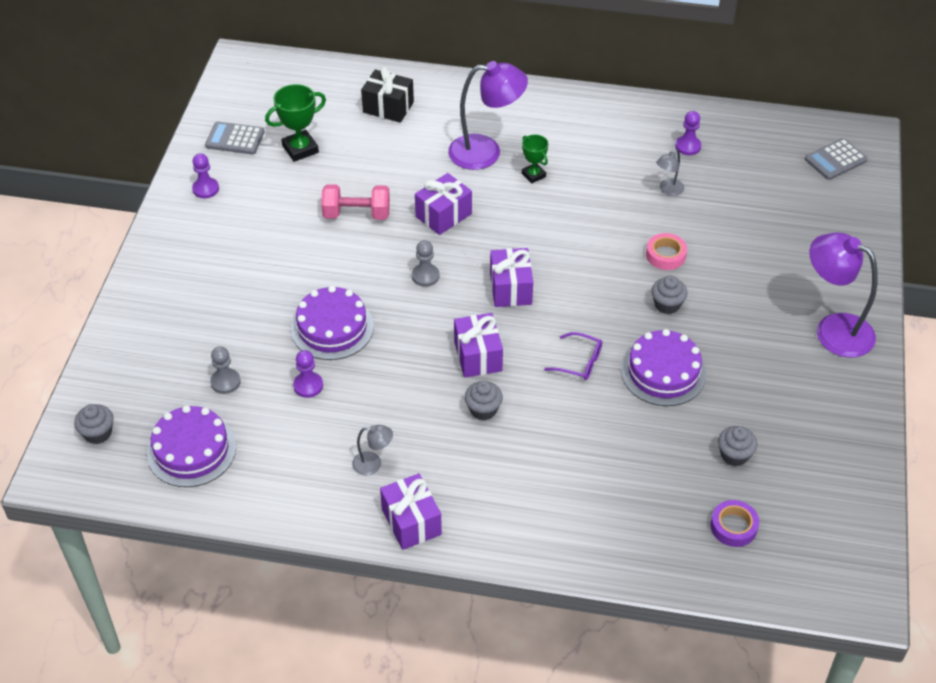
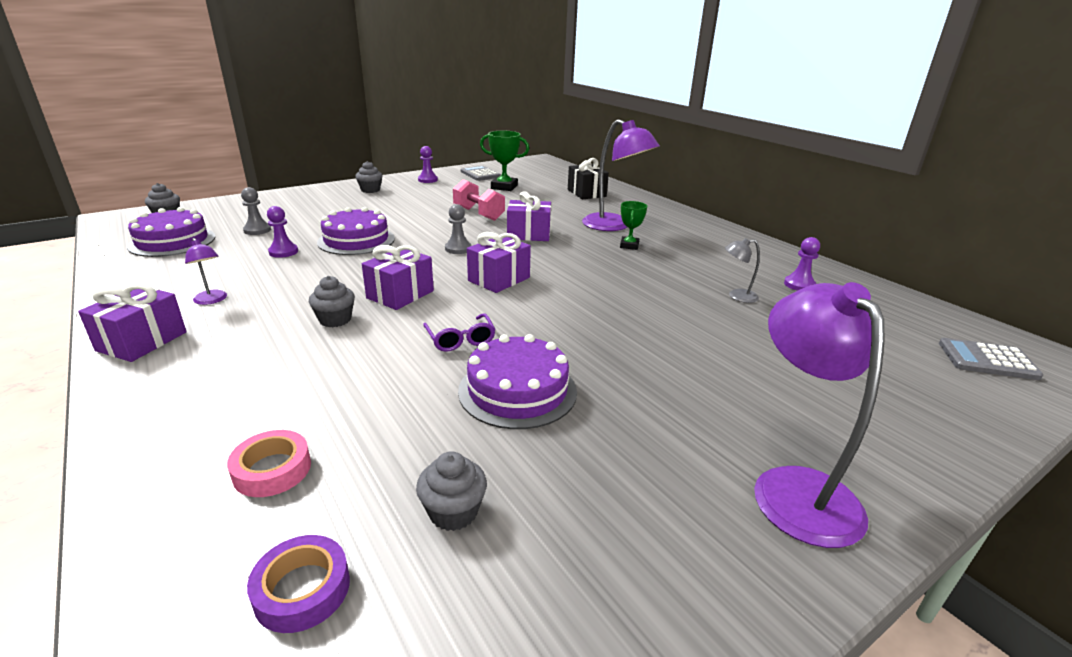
camera: 45 degrees right, 20 degrees down
(373, 464) = (212, 300): grey lamp -> purple lamp
(665, 255) = (667, 325): pink tape -> pink tape (272, 469)
(667, 305) = (610, 352): grey cupcake -> grey cupcake (370, 190)

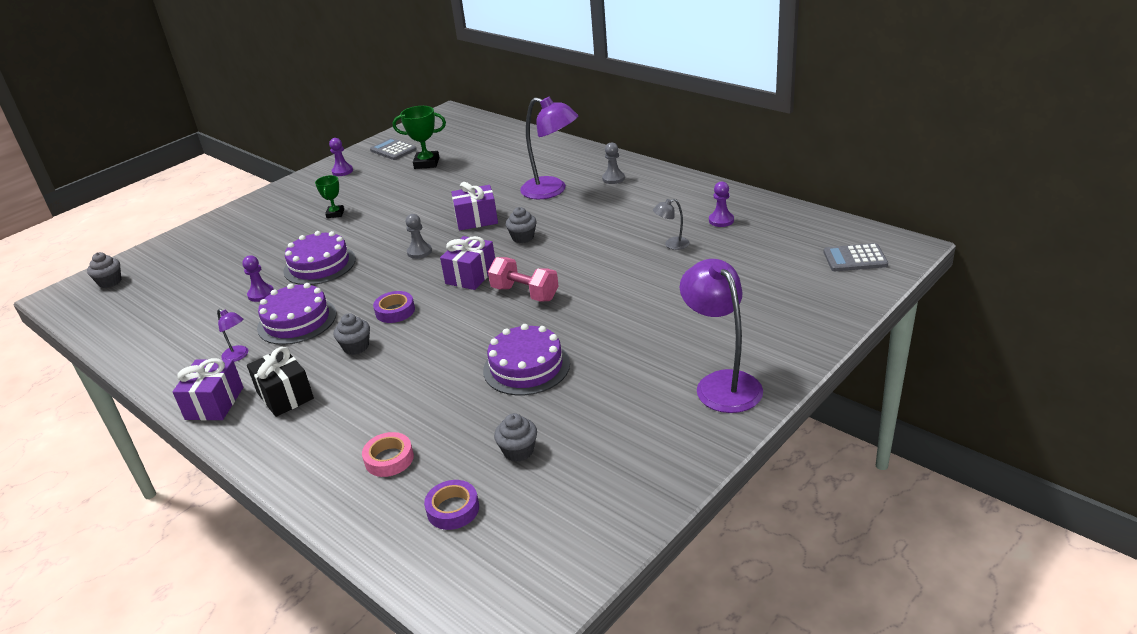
camera: 10 degrees left, 5 degrees up
(172, 241) = (145, 309): purple cake -> purple cake (297, 321)
(257, 230) = (216, 276): grey pawn -> grey pawn (613, 178)
(370, 190) = (291, 199): grey cupcake -> grey cupcake (523, 237)
(400, 294) = (395, 311): purple gift -> purple tape
(460, 339) = (466, 338): purple glasses -> none
(478, 214) = (418, 205): pink dumbbell -> pink dumbbell (525, 293)
(586, 193) = (512, 152): black gift -> black gift (285, 395)
(629, 245) = (572, 211): green trophy -> green trophy (335, 214)

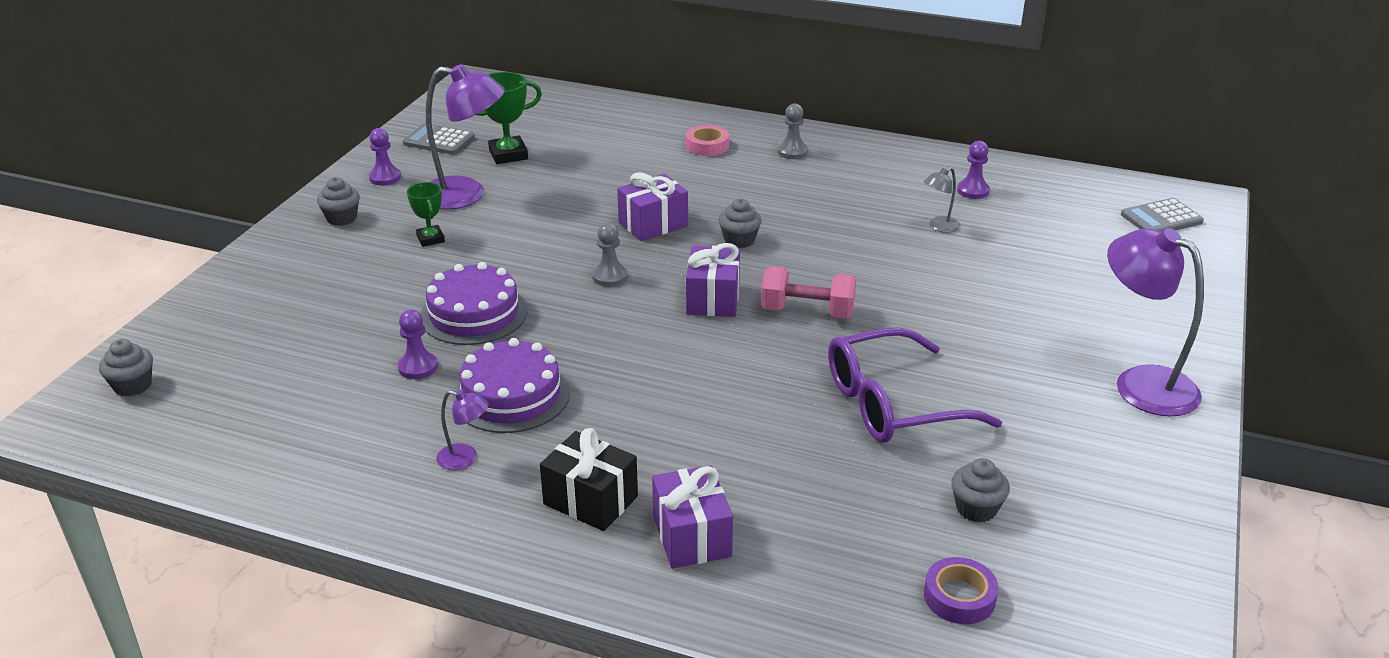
camera: 25 degrees left, 0 degrees up
(214, 403) = (490, 531): purple gift -> purple gift (692, 536)
(356, 347) = (635, 417): grey cupcake -> grey cupcake (341, 218)
(389, 459) = (818, 553): pink tape -> pink tape (707, 146)
(395, 311) = (648, 360): purple tape -> none
(526, 367) = (893, 404): purple cake -> purple glasses
(552, 190) = (724, 175): purple lamp -> purple lamp (466, 195)

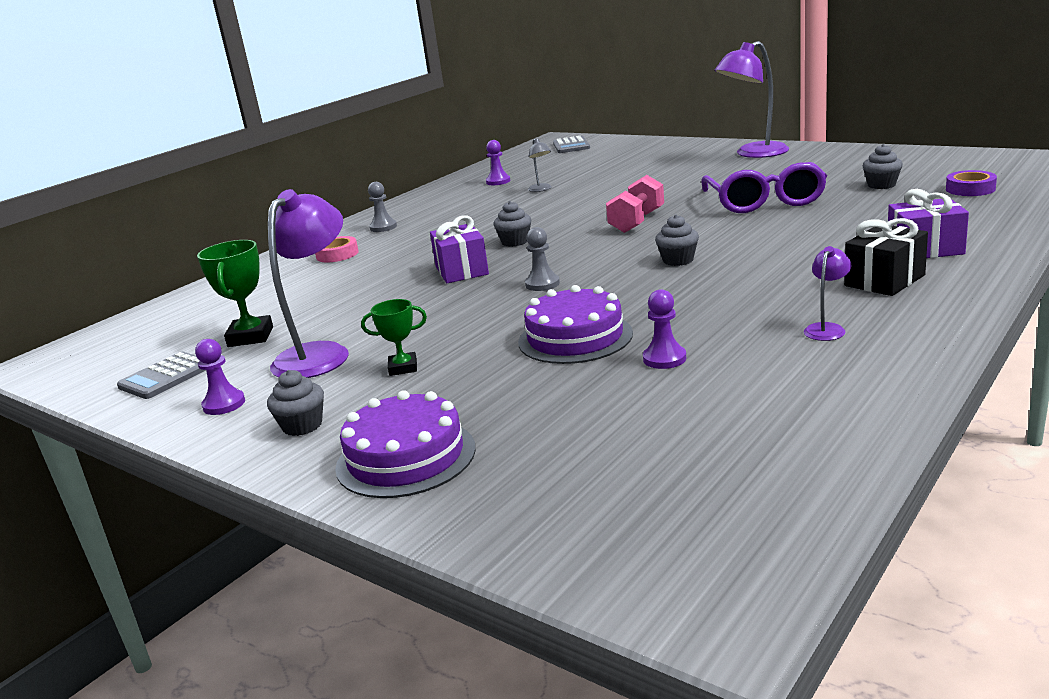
camera: 70 degrees left, 10 degrees down
(133, 386) = (645, 548): grey cupcake -> grey cupcake (678, 260)
(511, 395) = (727, 315): purple cake -> purple cake (406, 457)
(713, 299) = (602, 248): purple gift -> none

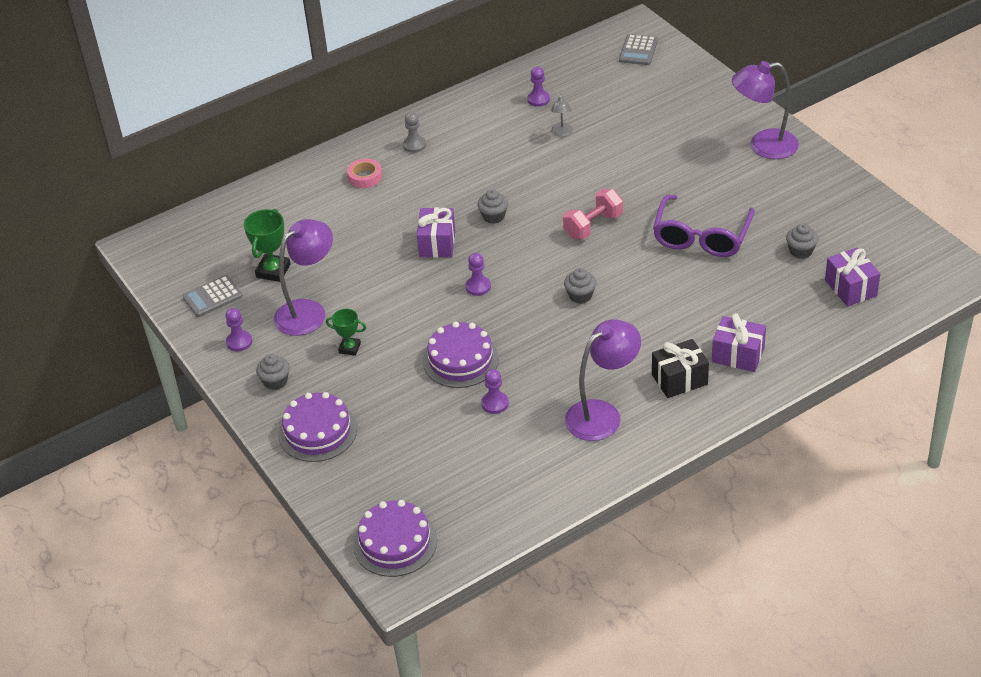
camera: 20 degrees right, 20 degrees up
(542, 284) = (478, 287): grey pawn -> purple pawn
(657, 553) = (395, 542): none -> purple cake
(827, 329) = (602, 414): purple lamp -> purple lamp, size x2.16
(970, 189) = (850, 288): purple tape -> purple gift

